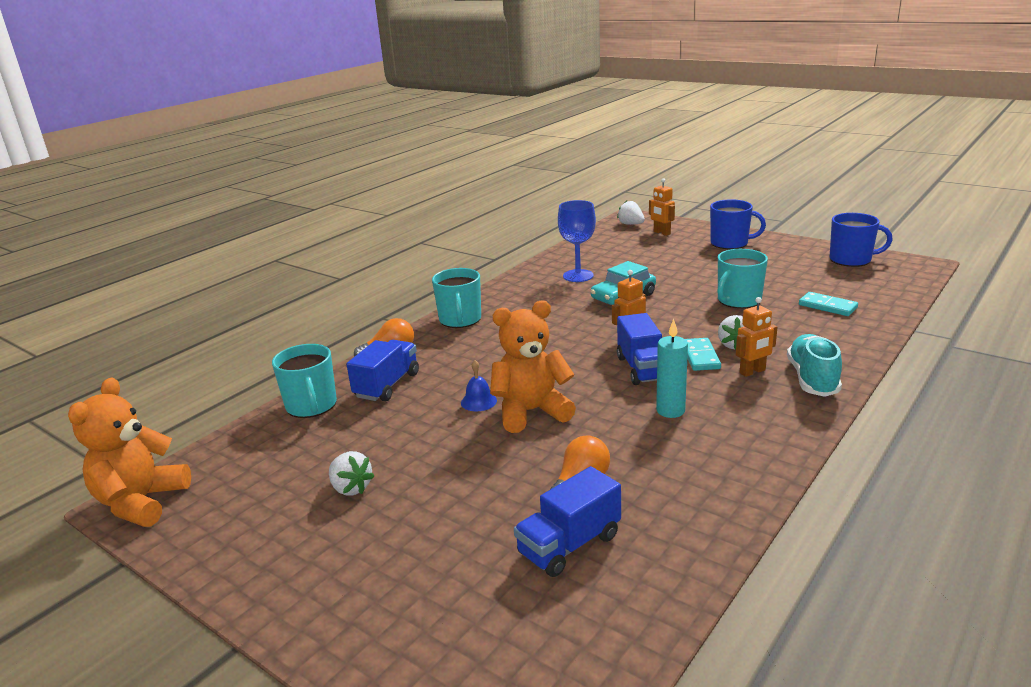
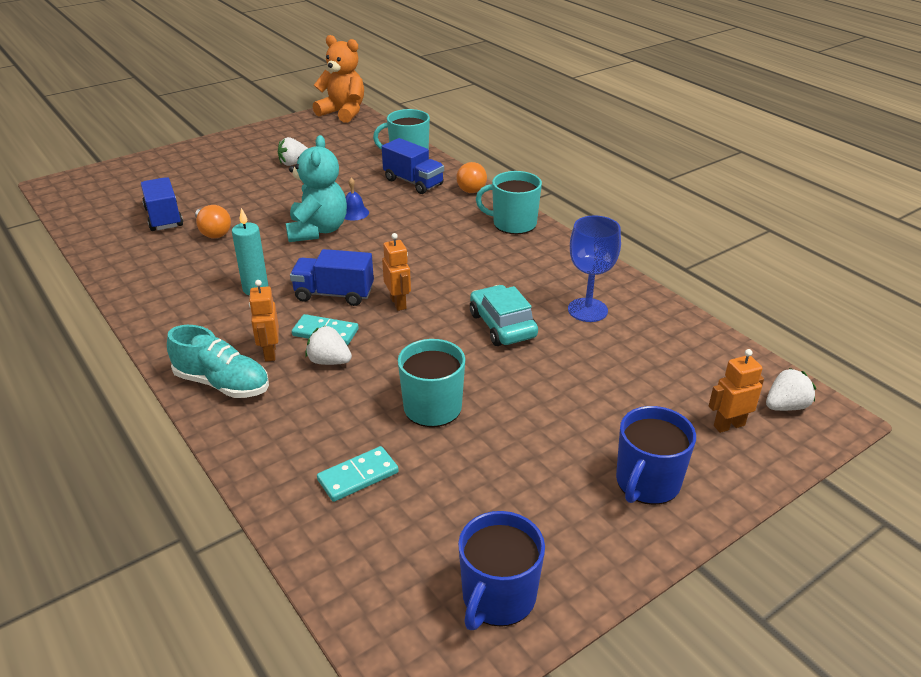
camera: 105 degrees right, 10 degrees up
(531, 412) = (317, 230): orange teddy bear -> turquoise teddy bear

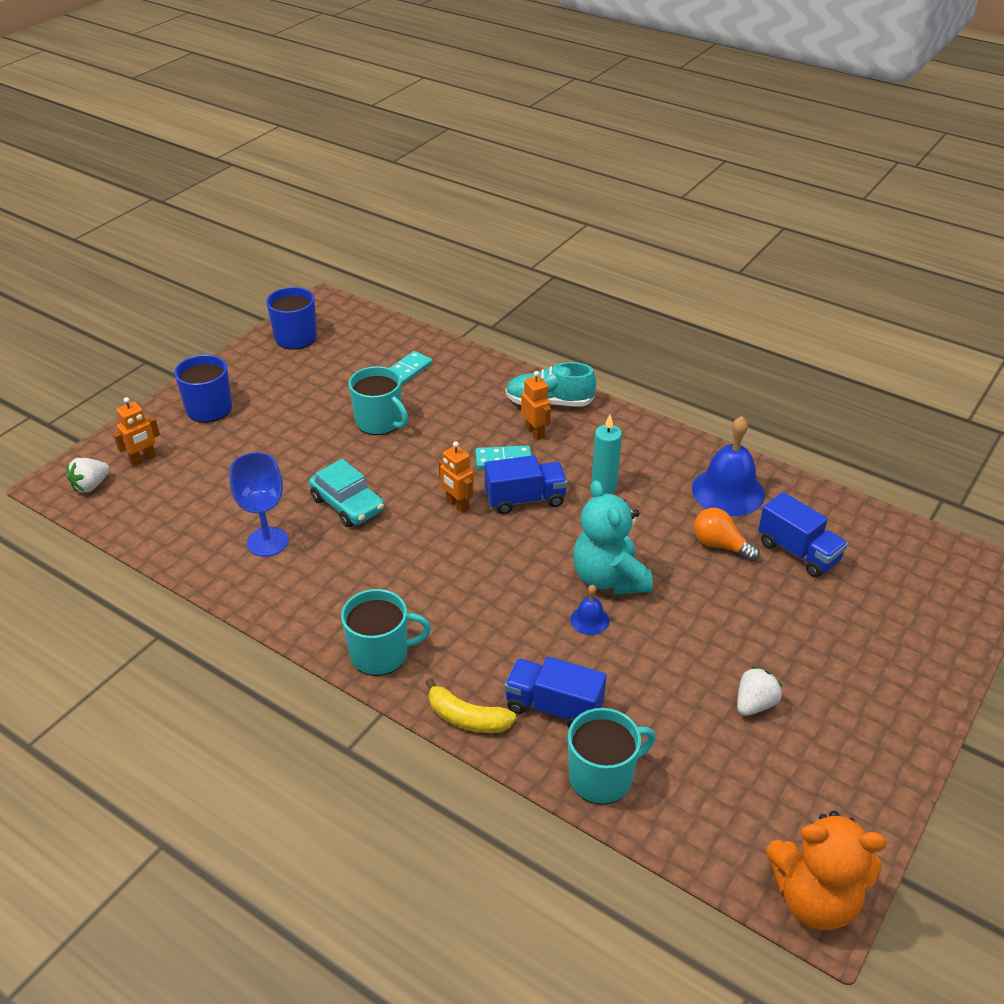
camera: 160 degrees right, 5 degrees up
(157, 263) = (728, 491): none -> blue bell
(329, 361) = (481, 437): white strawberry -> none
(470, 187) = (467, 718): orange light bulb -> yellow banana

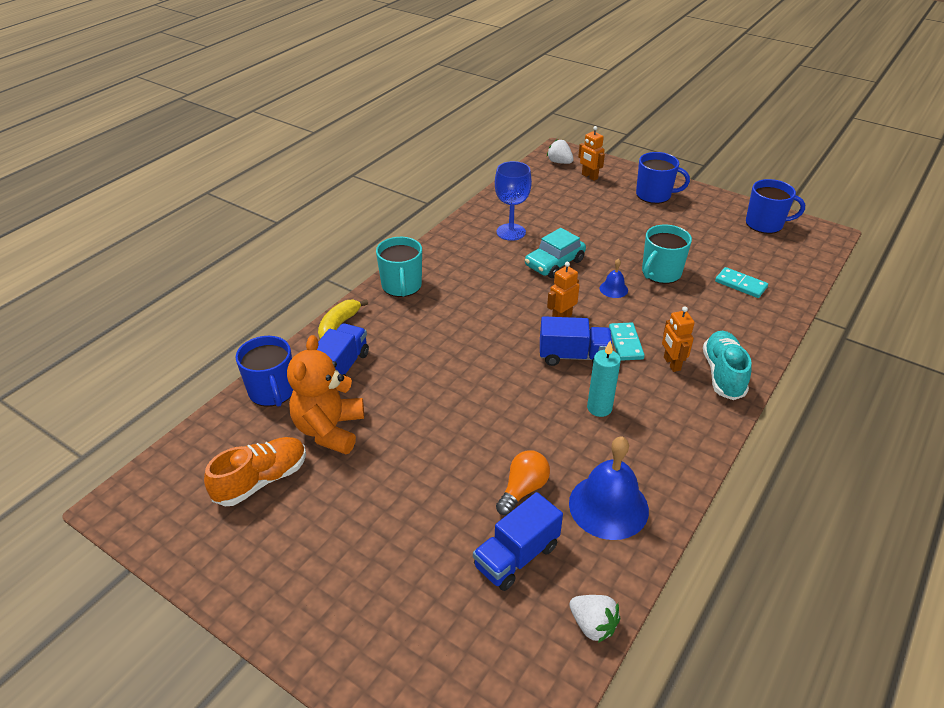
camera: 90 degrees right, 0 degrees up
(525, 499) = (573, 356): blue truck -> blue truck turned 75 degrees counterclockwise
(535, 432) = (671, 364): orange robot -> orange robot turned 105 degrees clockwise
(589, 620) = (427, 391): blue bell -> blue bell (613, 289)
(602, 777) = (272, 391): turquoise mug -> blue mug
(609, 578) = (476, 405): turquoise teddy bear -> none
(751, 764) = (261, 480): none -> orange shoe
(754, 704) = (322, 491): white strawberry -> white strawberry (592, 625)
(814, 899) = (132, 503): orange teddy bear -> orange teddy bear (329, 429)

